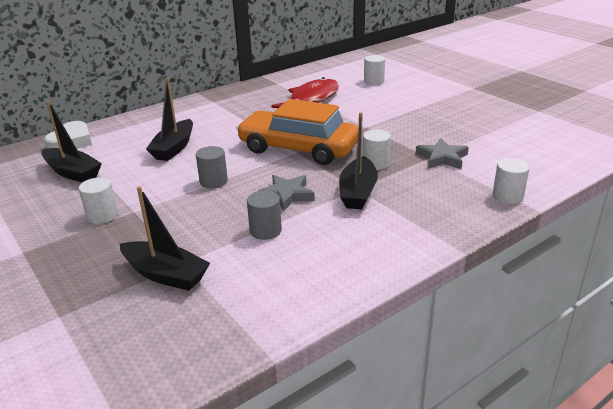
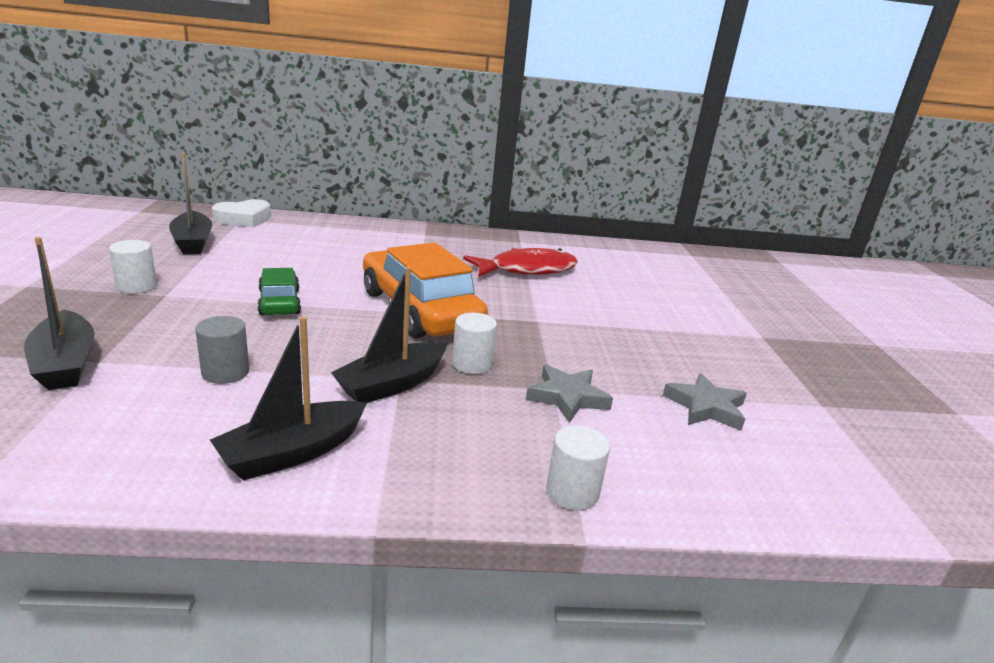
camera: 30 degrees right, 5 degrees down
(174, 148) = (309, 258): black boat -> black boat (292, 453)
(213, 181) = (279, 302): grey cylinder -> green car
(287, 195) = (316, 348): grey star -> grey star (706, 407)
(374, 81) = (634, 280): white cylinder -> none

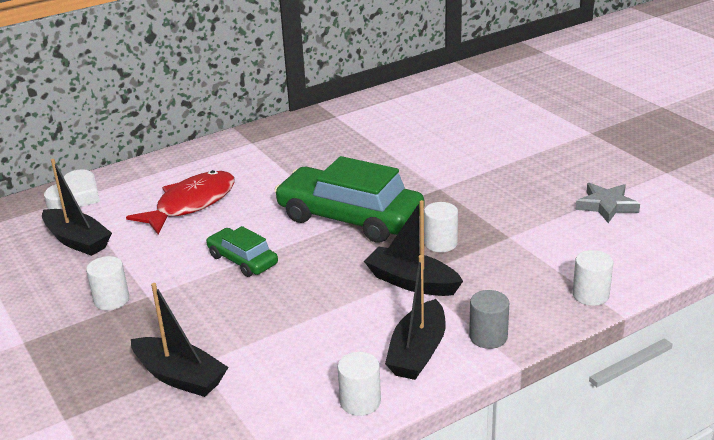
camera: 25 degrees left, 5 degrees up
(154, 472) = (360, 402): none -> white cylinder
(225, 372) = (296, 328): grey cylinder -> grey cylinder (488, 337)
(392, 384) = (412, 282): black boat -> black boat turned 105 degrees clockwise
(420, 309) = (350, 217): orange car -> green car
(527, 270) = (377, 144): red fish -> red fish (191, 204)
(567, 397) = (524, 238): grey star -> none

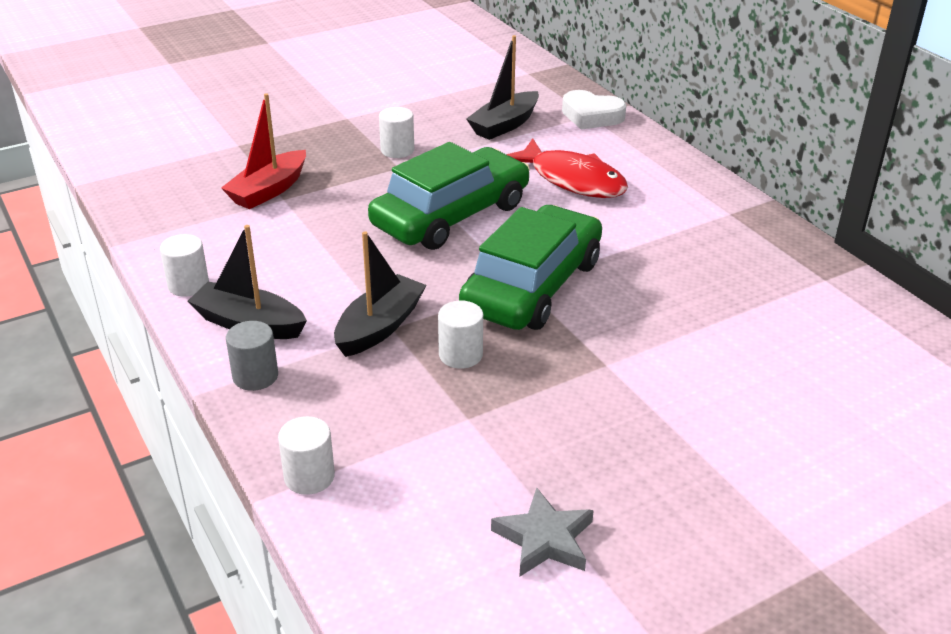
camera: 90 degrees right, 5 degrees up
(180, 377) = (268, 190): black boat -> red boat
(242, 260) = (451, 215): green car -> green car, size x1.93

